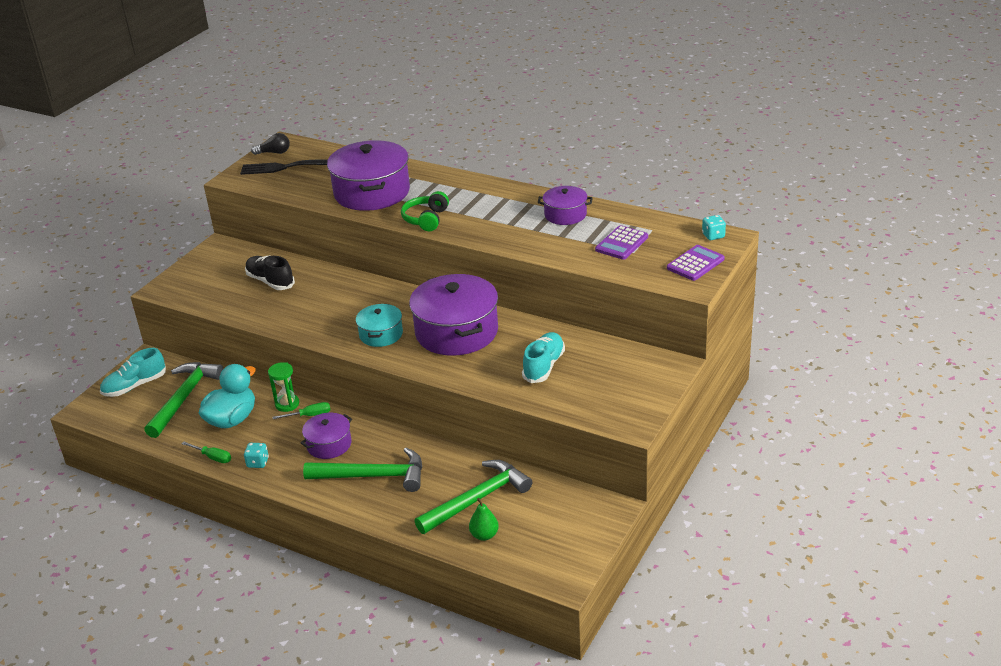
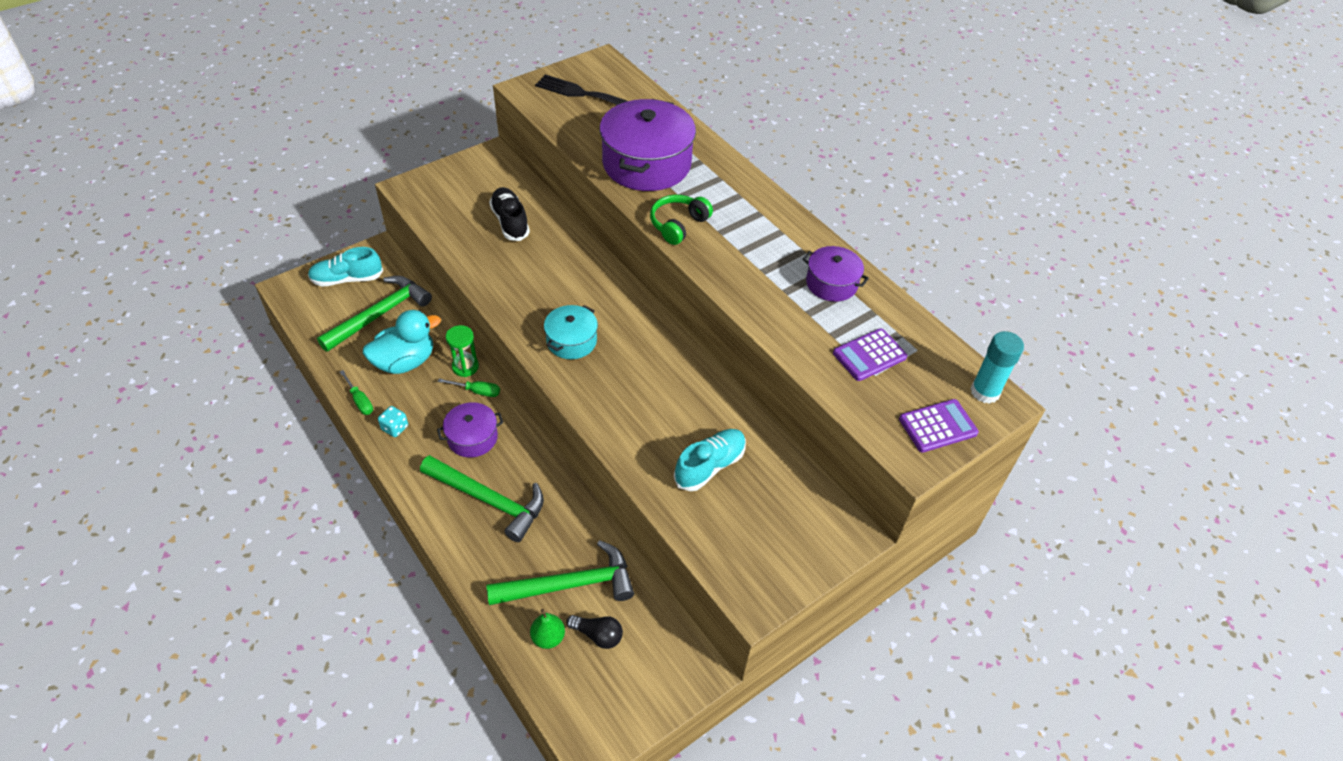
camera: 20 degrees right, 15 degrees up
(274, 153) = (585, 70): black light bulb -> black light bulb (598, 635)
(457, 332) = (648, 373): purple pot -> none
(713, 236) = (985, 392): turquoise dice -> turquoise glue stick

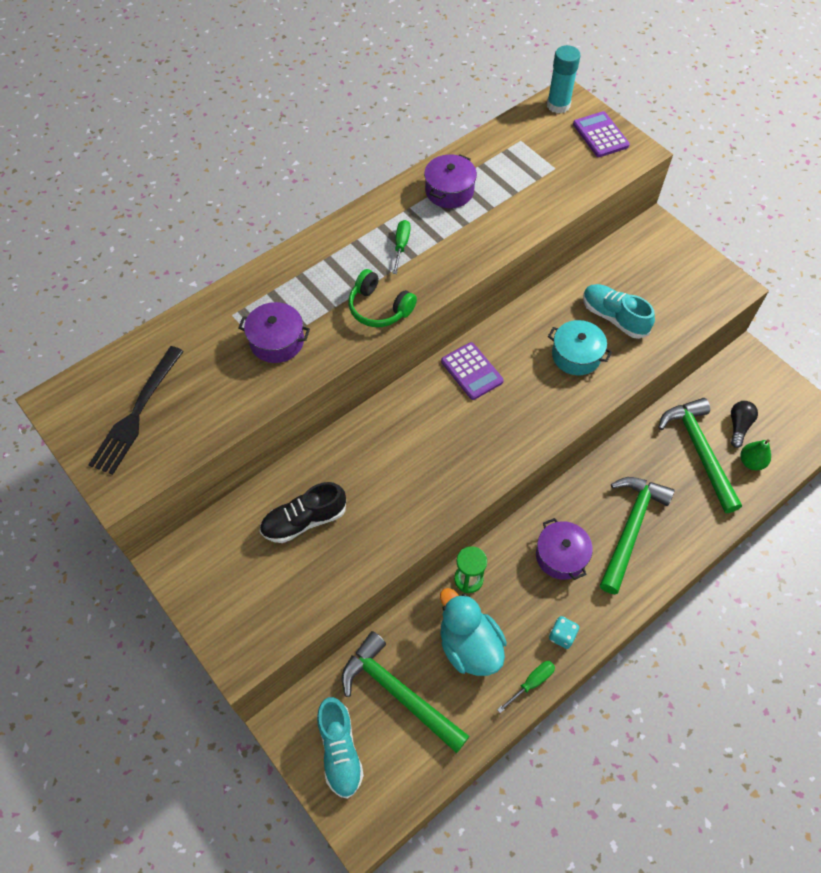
camera: 90 degrees left, 10 degrees up
(477, 391) = (500, 561): green screwdriver -> green screwdriver (401, 245)
(571, 341) = (485, 436): turquoise pot -> turquoise pot (576, 355)
(646, 164) = (277, 341): purple pot -> purple pot, size x0.53
(869, 355) = (533, 170): purple calculator -> purple calculator (471, 371)

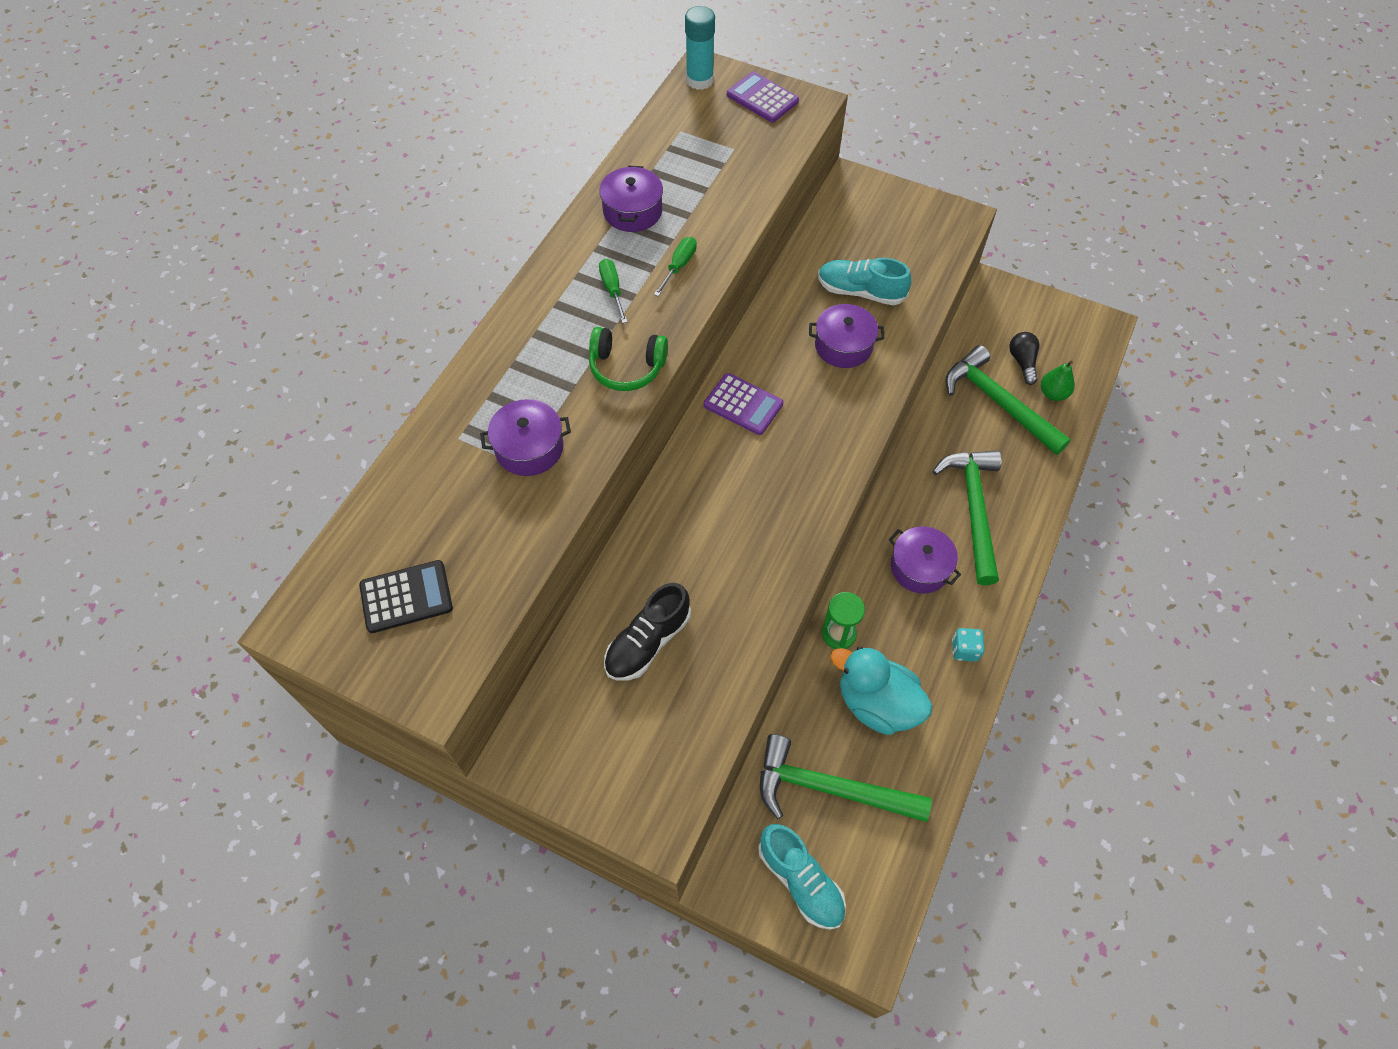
camera: 25 degrees left, 0 degrees up
(137, 414) = (406, 597): black fork -> black calculator
(531, 683) = (960, 712): green screwdriver -> green screwdriver (679, 266)
(576, 355) = (843, 346): turquoise pot -> purple pot

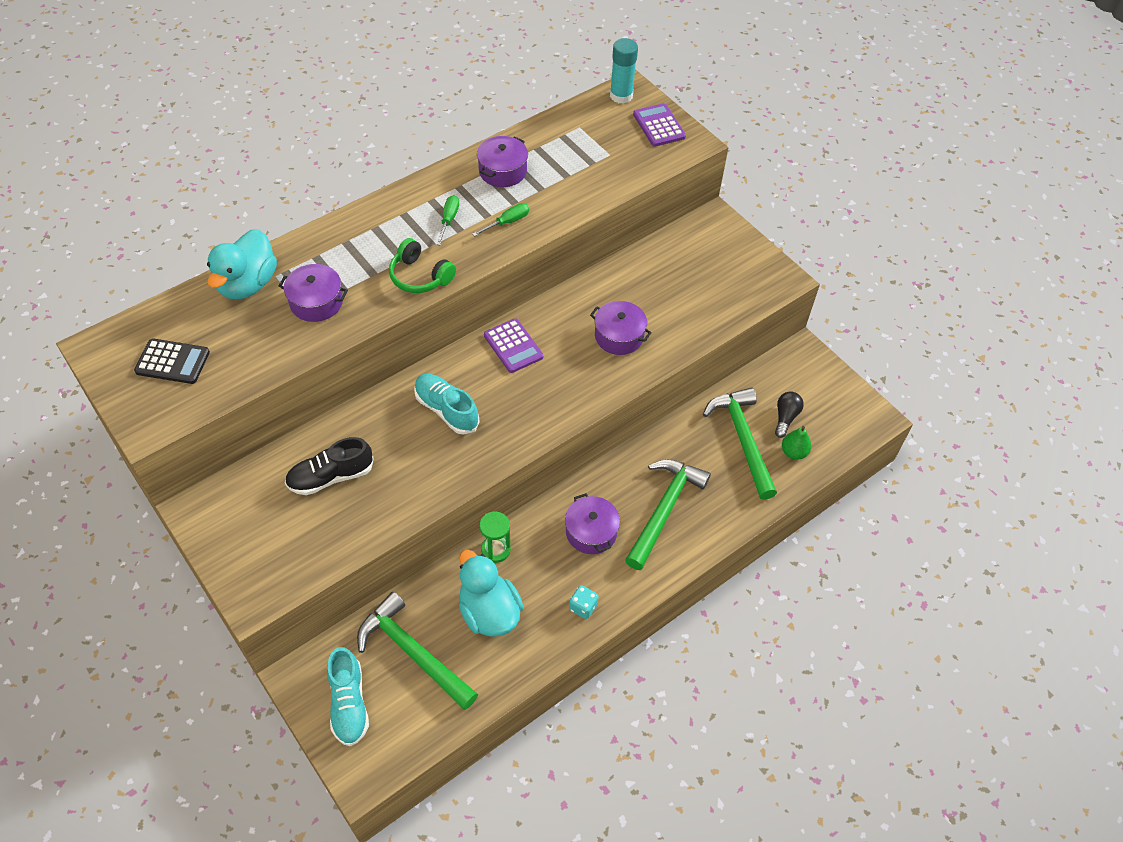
camera: 25 degrees right, 5 degrees down
(431, 462) = (247, 284): none -> turquoise duck
(860, 292) = (661, 302): turquoise shoe -> turquoise shoe (446, 410)

